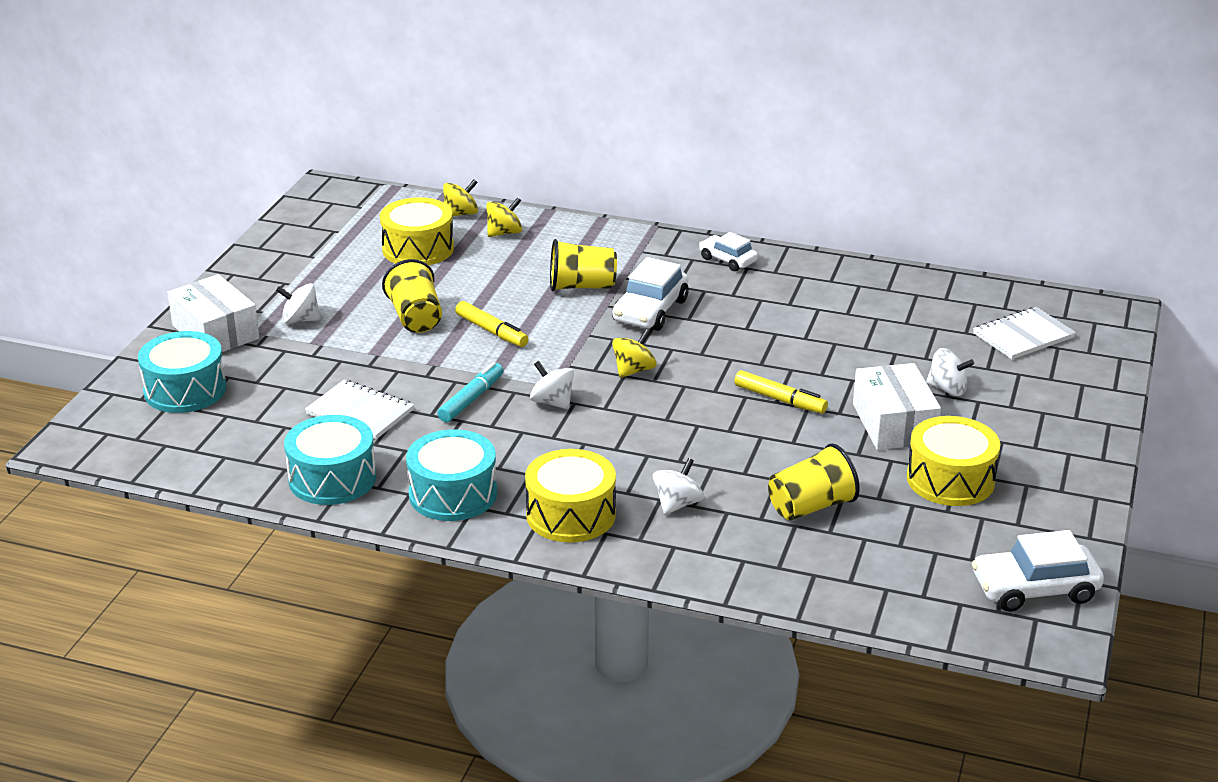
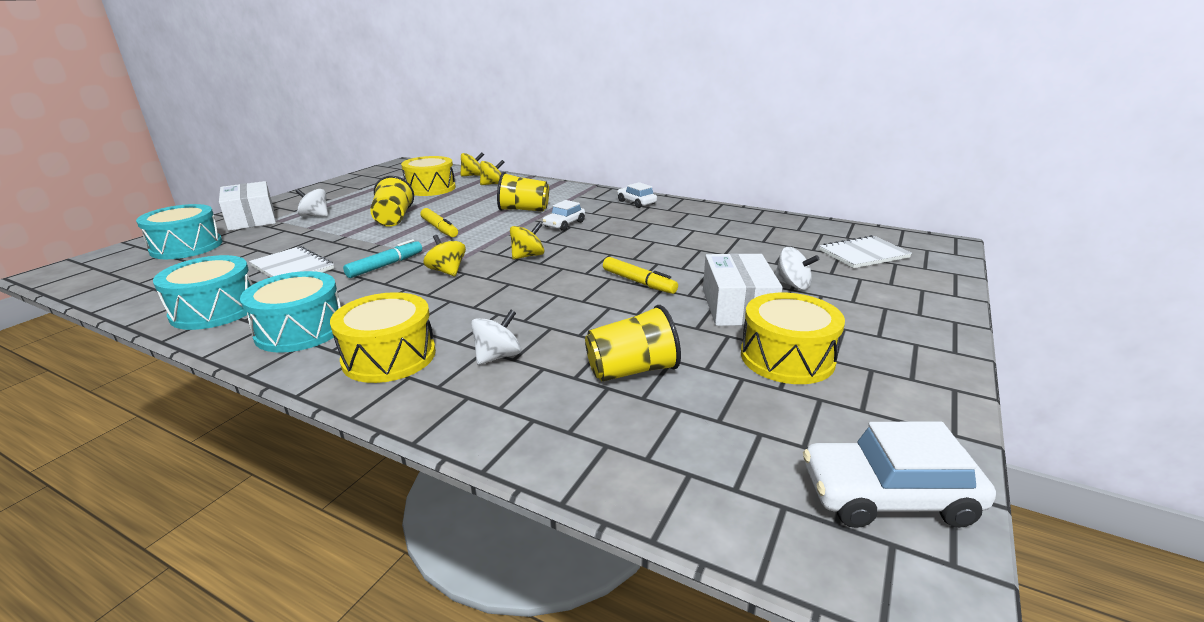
camera: 10 degrees right, 5 degrees down
(552, 402) = (447, 271): white spinning top -> yellow spinning top
(650, 311) = (564, 224): white car -> white car, size x0.63

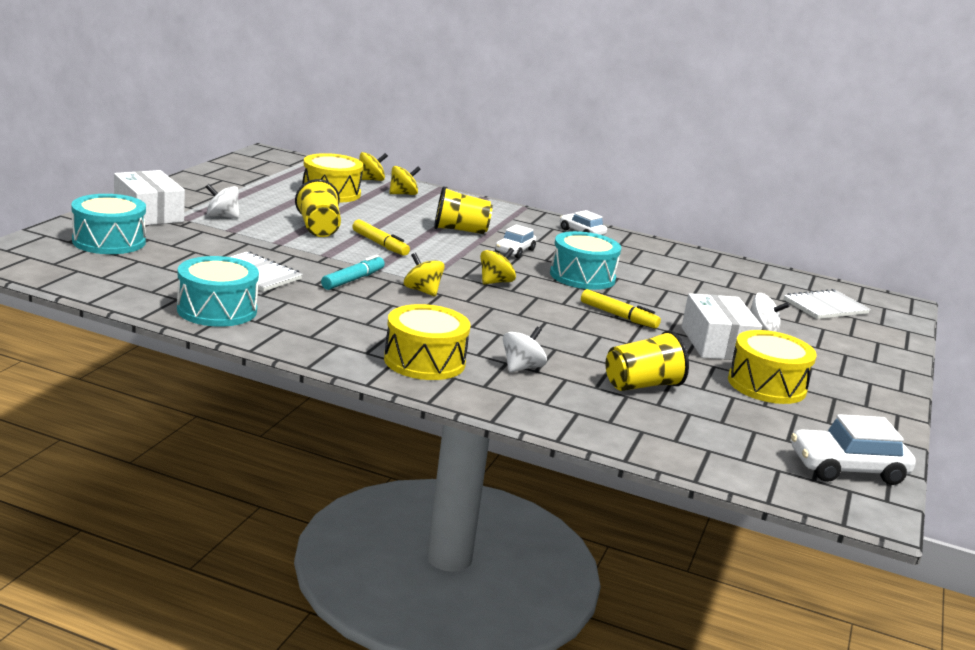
camera: 10 degrees left, 5 degrees down
(300, 330) = (321, 334): turquoise drum -> turquoise drum (582, 276)

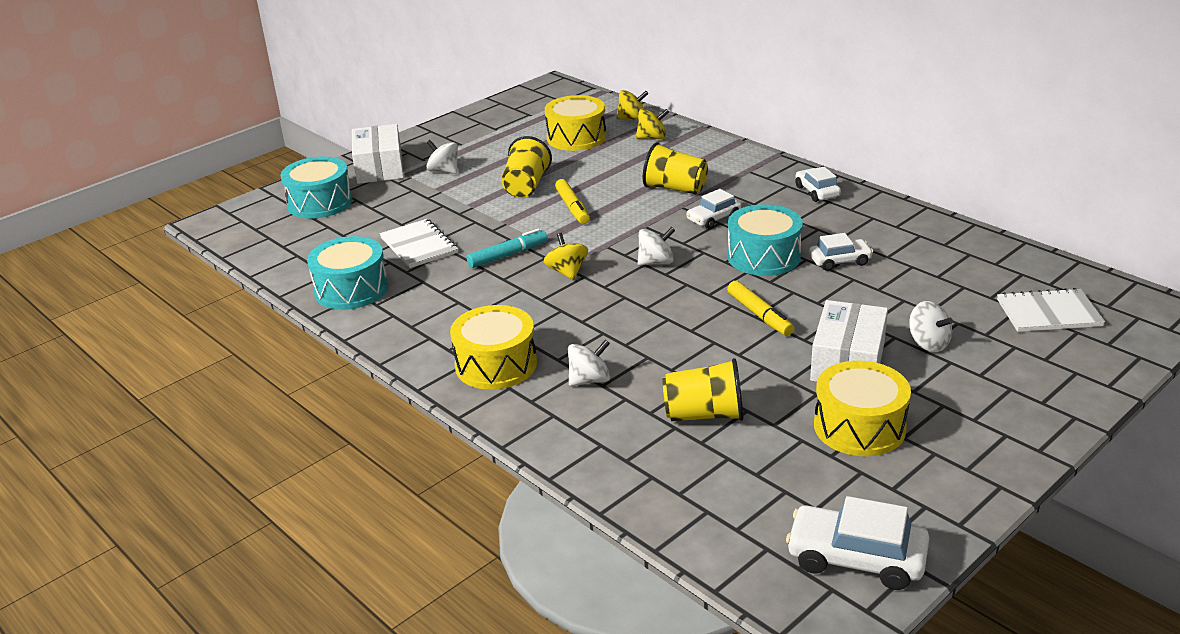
camera: 30 degrees right, 10 degrees up
(495, 282) = (656, 262): yellow spinning top -> white spinning top
(645, 278) = (840, 261): none -> white car

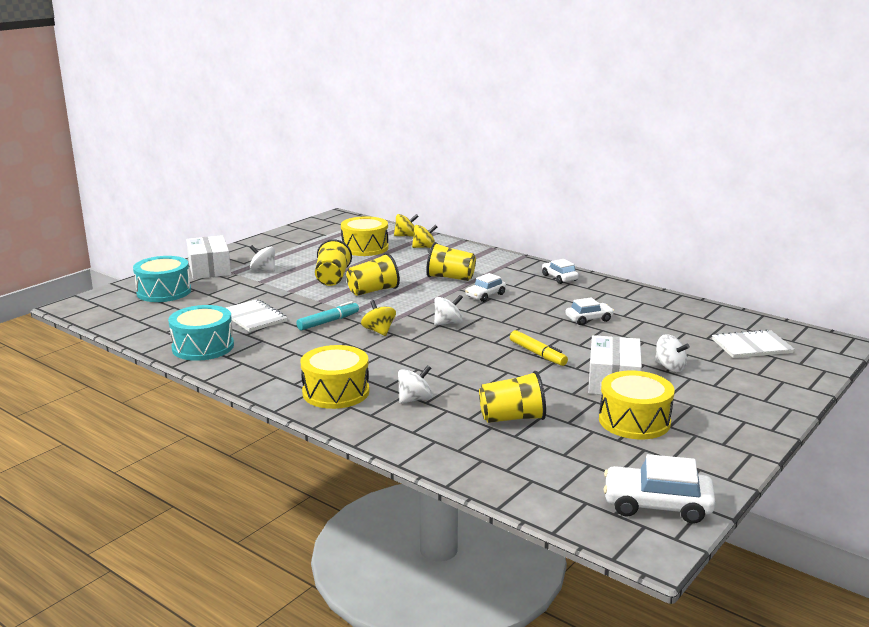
camera: 10 degrees left, 10 degrees down
(572, 208) = (373, 291): yellow marker -> yellow cup
(763, 256) = (530, 318): turquoise drum -> none

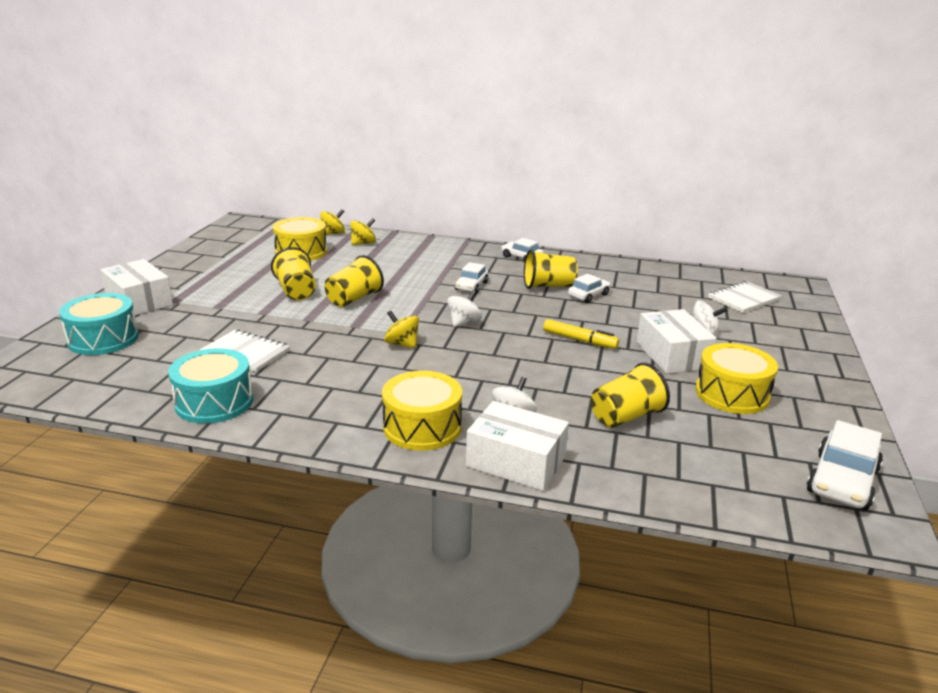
camera: 25 degrees left, 5 degrees up
(263, 270) = (207, 293): white spinning top -> none
(328, 322) = (337, 343): turquoise marker -> none
(384, 429) = (516, 461): none -> white box
(450, 278) = (420, 272): yellow cup -> yellow cup (548, 286)
(657, 505) = (842, 481): white car -> white car turned 45 degrees counterclockwise

